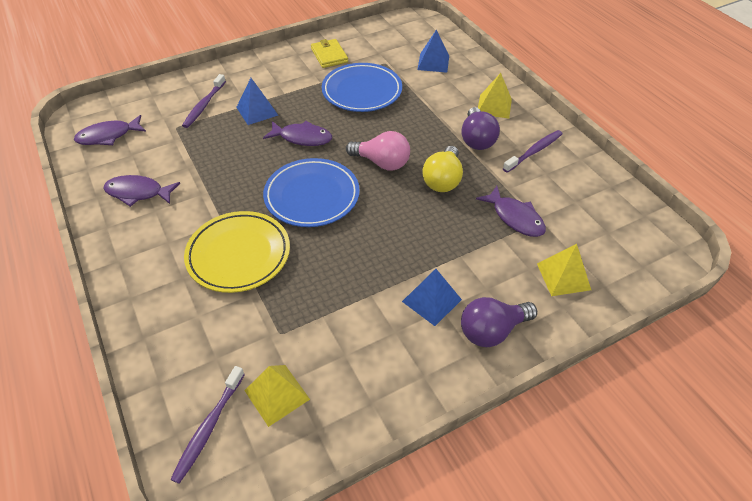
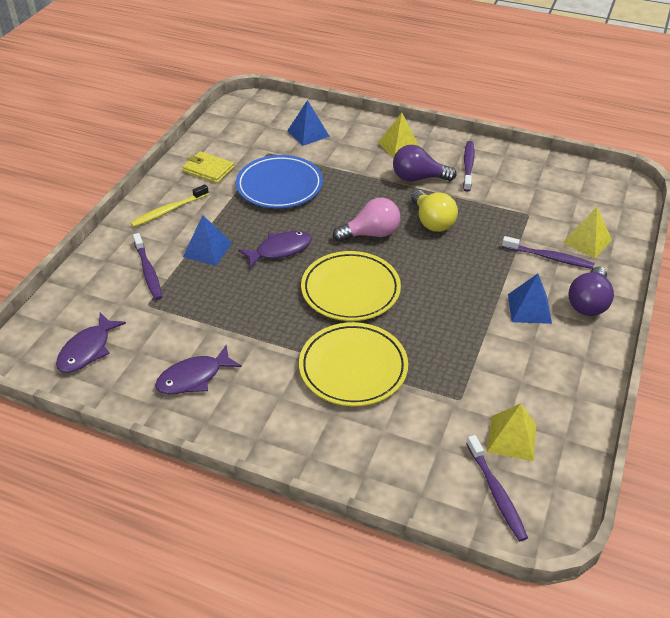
camera: 40 degrees left, 5 degrees down
(268, 71) = (168, 211): none -> yellow toothbrush
(312, 196) = (350, 290): blue plate -> yellow plate
(476, 139) = (418, 178): purple light bulb -> purple light bulb turned 135 degrees clockwise
(507, 269) = (549, 257): none -> purple toothbrush
(515, 218) = (512, 220): purple fish -> none

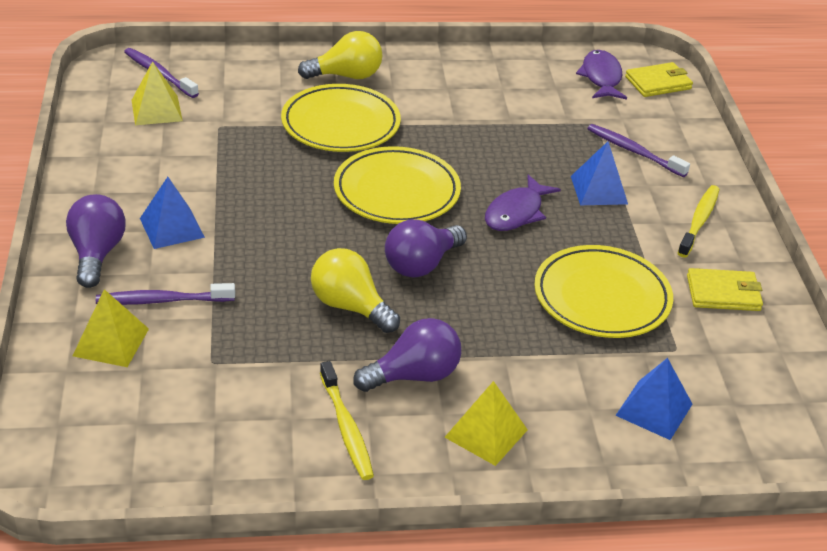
camera: 150 degrees right, 5 degrees down
(48, 328) = (658, 83): none -> yellow wallet
(193, 377) = (483, 82): purple fish -> none
(279, 186) = (602, 297): blue plate -> yellow plate
(311, 427) = (346, 76): none -> yellow light bulb
(371, 234) = (421, 264): pink light bulb -> purple light bulb
(468, 166) = (346, 428): purple toothbrush -> yellow toothbrush

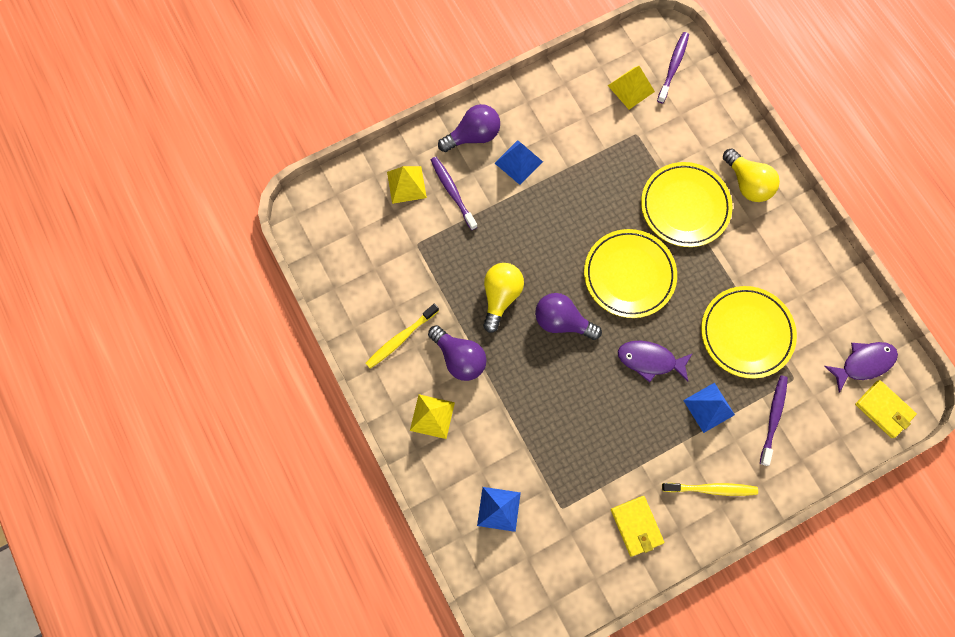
camera: 70 degrees right, 35 degrees up
(602, 297) = (589, 445): yellow plate -> yellow plate (746, 333)

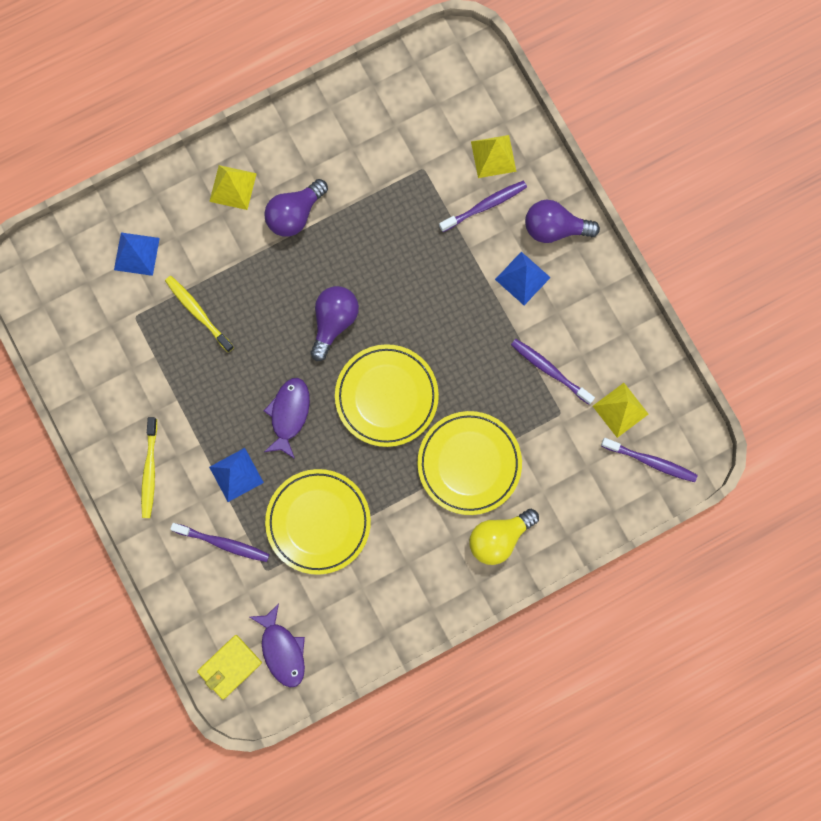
camera: 90 degrees right, 5 degrees up
(401, 338) = (316, 154): yellow toothbrush -> yellow toothbrush (198, 312)
(473, 136) = (554, 228): purple light bulb -> purple light bulb turned 120 degrees clockwise
(500, 296) = (362, 257): yellow light bulb -> none
(599, 141) = (550, 370): none -> purple toothbrush
(636, 526) = (115, 391): yellow wallet -> none

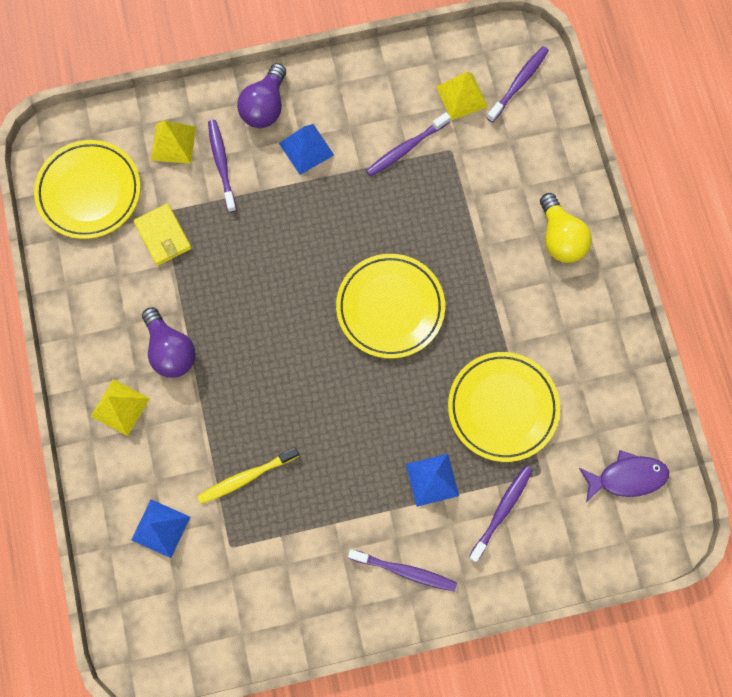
camera: 75 degrees left, 5 degrees down
(150, 471) = (405, 571): yellow toothbrush -> purple toothbrush
(230, 667) = (633, 536): yellow wallet -> yellow wallet (163, 236)
(289, 414) = (382, 409): purple fish -> none
(334, 322) = (297, 340): purple light bulb -> none
(469, 463) = (479, 246): yellow plate -> yellow plate (89, 192)

